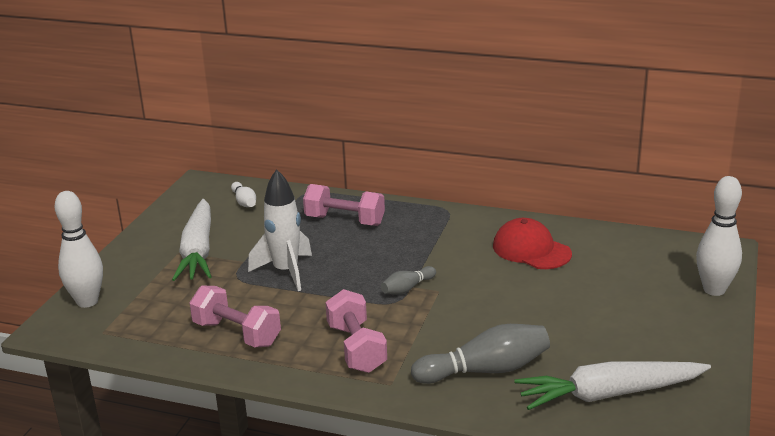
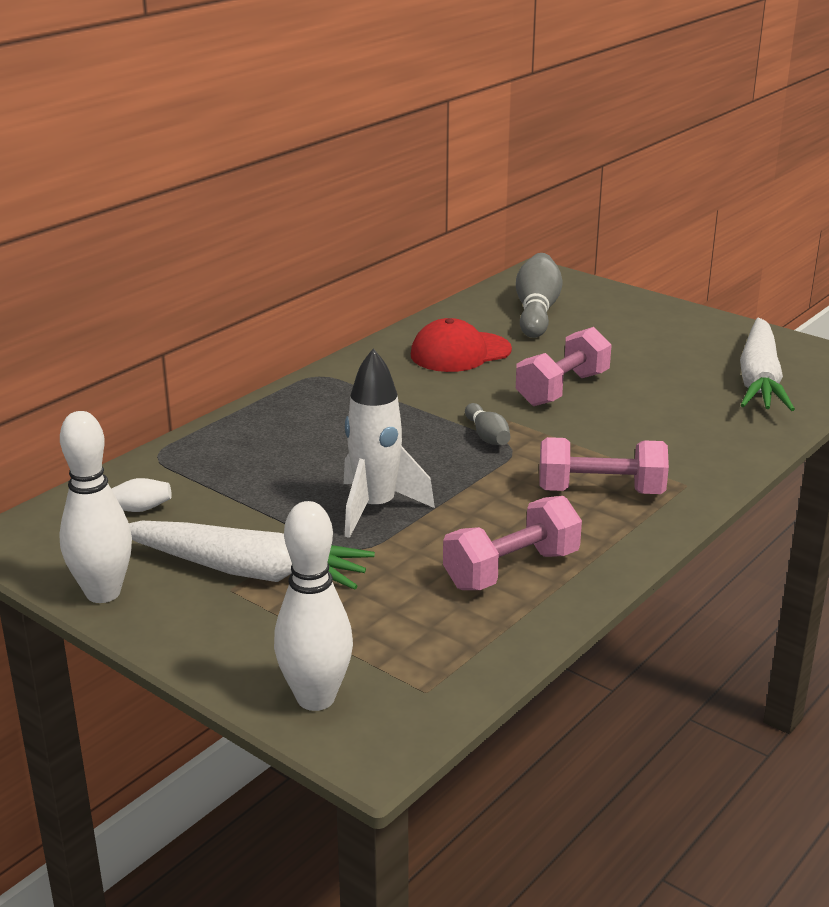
camera: 70 degrees left, 0 degrees up
(345, 221) = (274, 444): pink dumbbell -> pink dumbbell (562, 389)
(485, 370) = (688, 427): grey bowling pin -> grey bowling pin (536, 311)
(714, 290) = (608, 295): white bowling pin -> white bowling pin (103, 593)

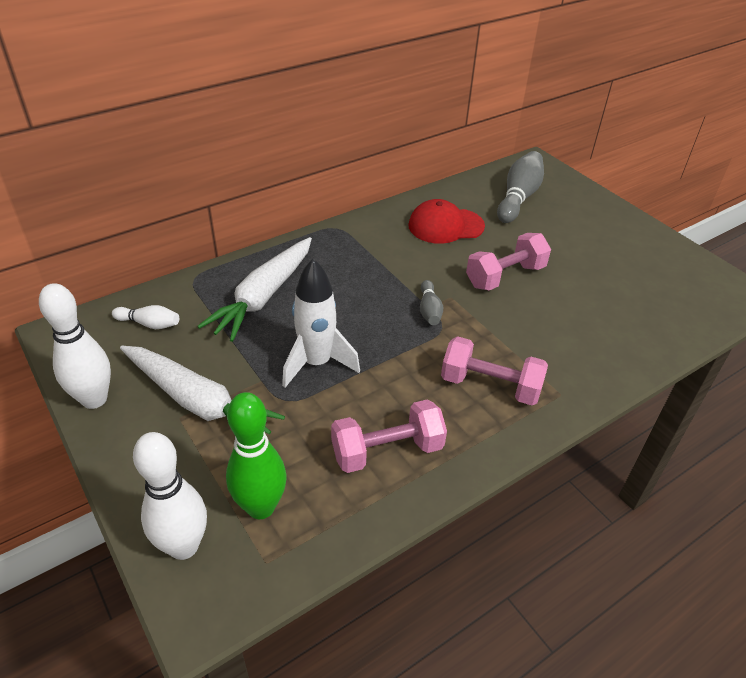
camera: 15 degrees right, 15 degrees up
(389, 647) = (261, 507): none -> green bowling pin
(759, 380) = (663, 298): white carrot -> white carrot (263, 296)

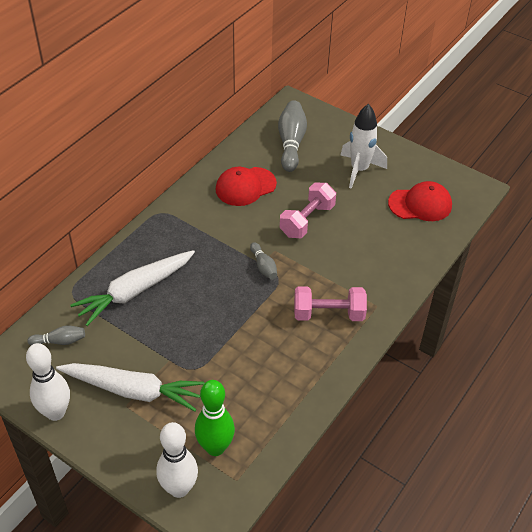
camera: 20 degrees left, 5 degrees up
(149, 324) = (60, 341): white bowling pin -> grey bowling pin
(263, 296) = (135, 291): white carrot -> white carrot turned 45 degrees clockwise
(317, 363) = (202, 334): white rocket -> white rocket (359, 170)
(387, 451) = (279, 383): pink dumbbell -> none
(661, 294) = (420, 204): none -> red cap

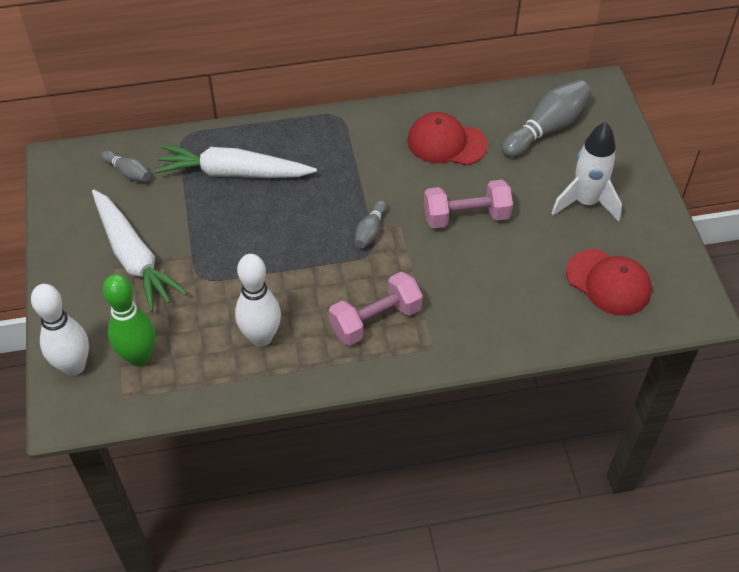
camera: 45 degrees right, 5 degrees up
(55, 412) = (60, 229): white bowling pin -> white bowling pin (261, 337)
(328, 314) = (375, 320): pink dumbbell -> pink dumbbell turned 75 degrees counterclockwise

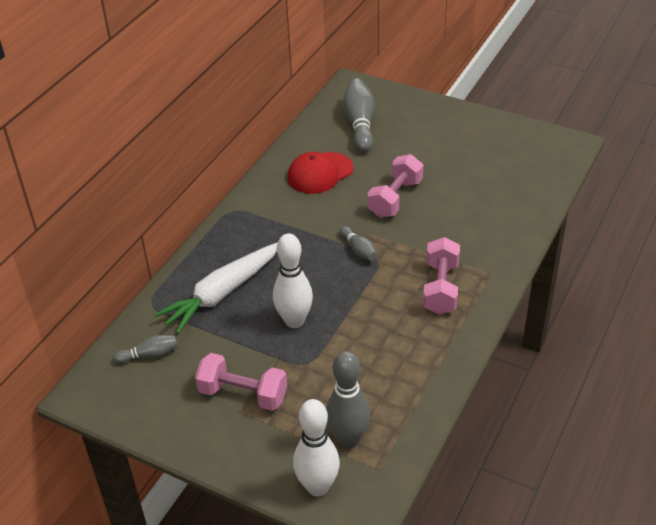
camera: 50 degrees left, 10 degrees down
(134, 257) = (243, 394): white carrot -> pink dumbbell
(139, 357) = (348, 439): green bowling pin -> grey bowling pin
(261, 337) = (398, 357): white bowling pin -> white bowling pin (294, 321)
(585, 202) = (440, 141): white rocket -> none
(608, 282) = (513, 167): red cap -> none

